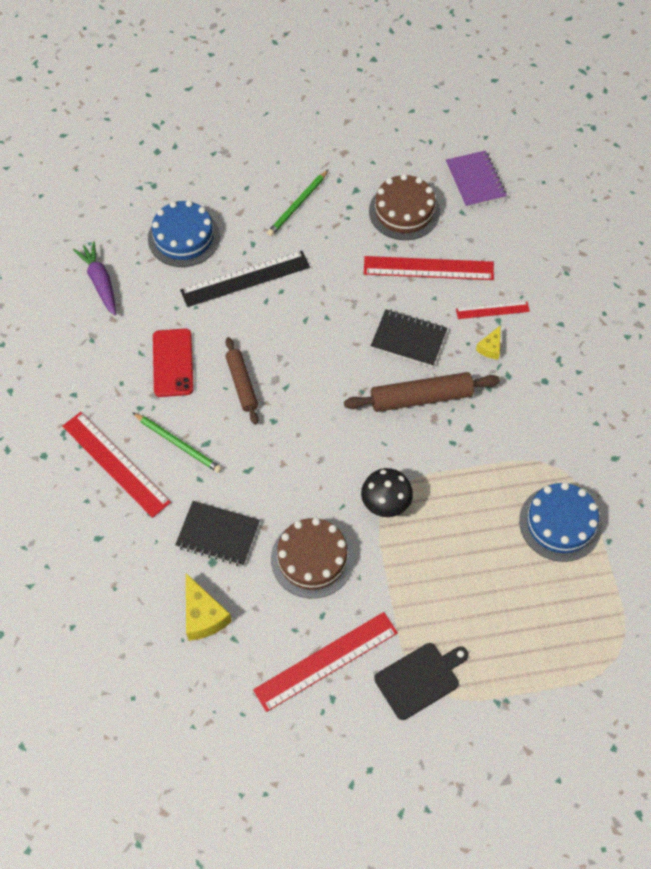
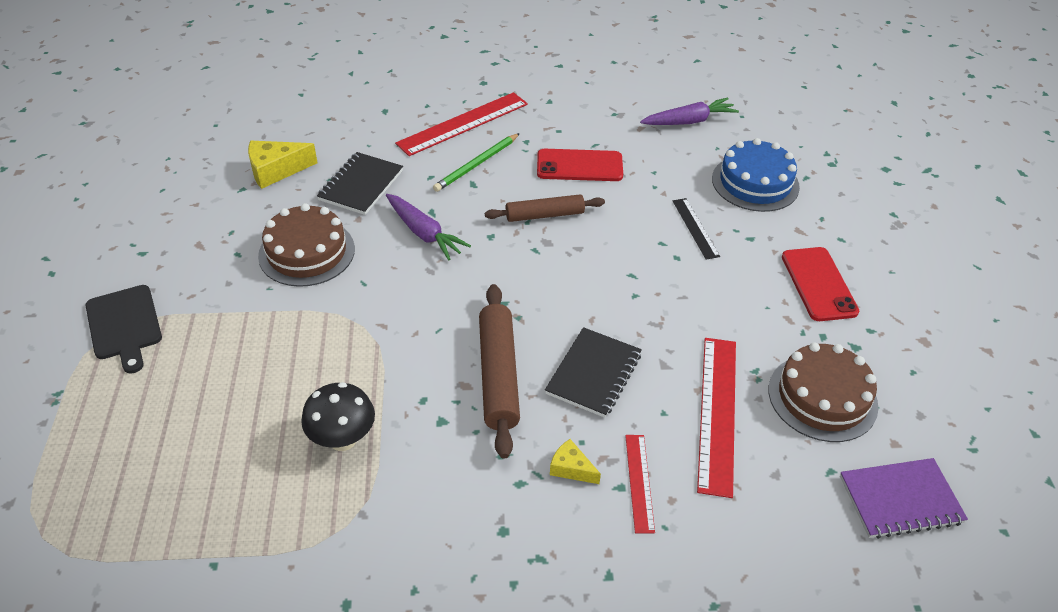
camera: 95 degrees right, 15 degrees down
(245, 279) = (695, 228): black ruler -> black ruler, size x0.55
(276, 471) = (424, 233): none -> purple carrot
(297, 205) = (819, 284): green pencil -> red phone
(326, 661) = (185, 252): red ruler -> none
(385, 505) = (353, 321): black mushroom -> black mushroom (343, 439)
(560, 523) = (263, 506): blue cake -> none

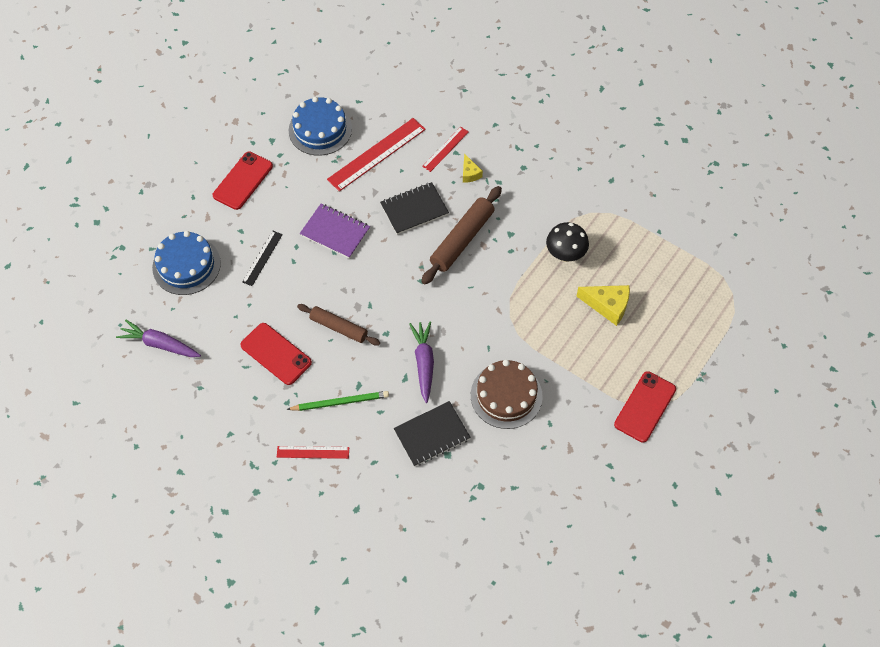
camera: 140 degrees left, 15 degrees up
(124, 325) = (645, 407): black cutting board -> red phone
(276, 170) = (479, 491): yellow cheese -> yellow cheese (607, 306)
(463, 123) = (313, 452): red ruler -> red ruler, size x0.55
(822, 397) = (320, 129): brown cake -> blue cake
(900, 500) = (344, 74): purple notebook -> purple notebook (335, 232)

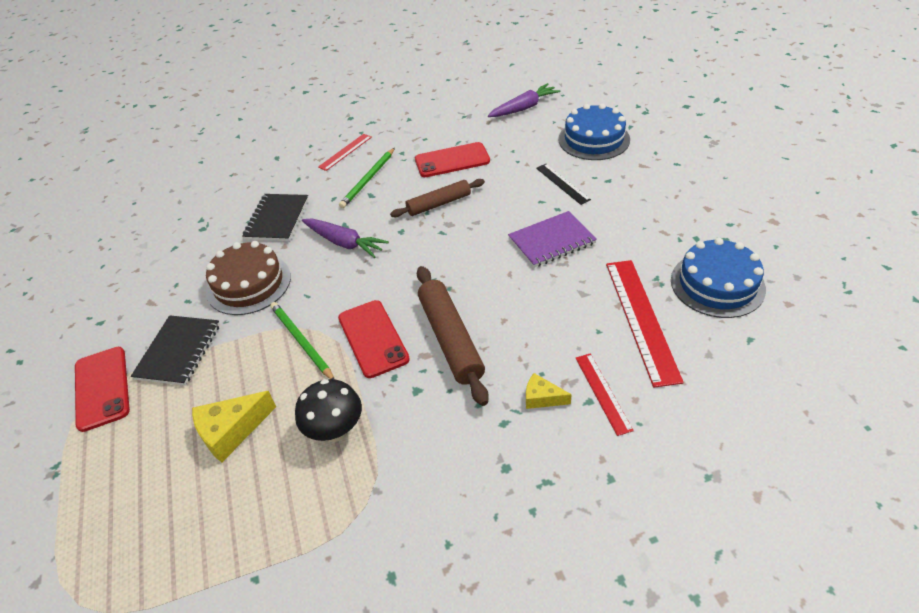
camera: 130 degrees right, 15 degrees down
(243, 181) = (675, 200): red phone -> red phone (373, 338)
(414, 209) = (529, 316): black notebook -> black notebook (179, 351)
(525, 320) = (301, 341): none -> green pencil

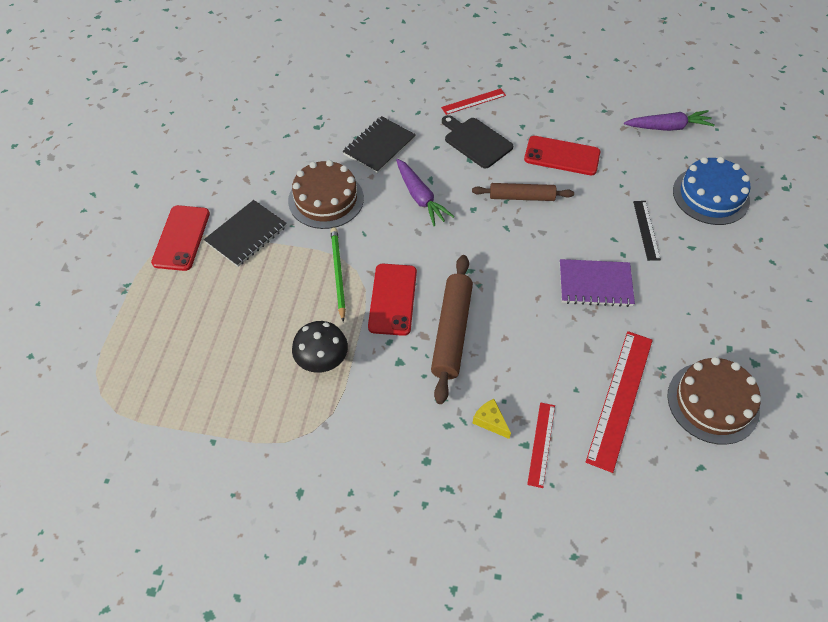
camera: 25 degrees right, 10 degrees up
(231, 431) = (251, 322): yellow cheese -> none
(368, 179) = (476, 141): green pencil -> black cutting board
(717, 284) = (713, 402): blue cake -> brown cake

